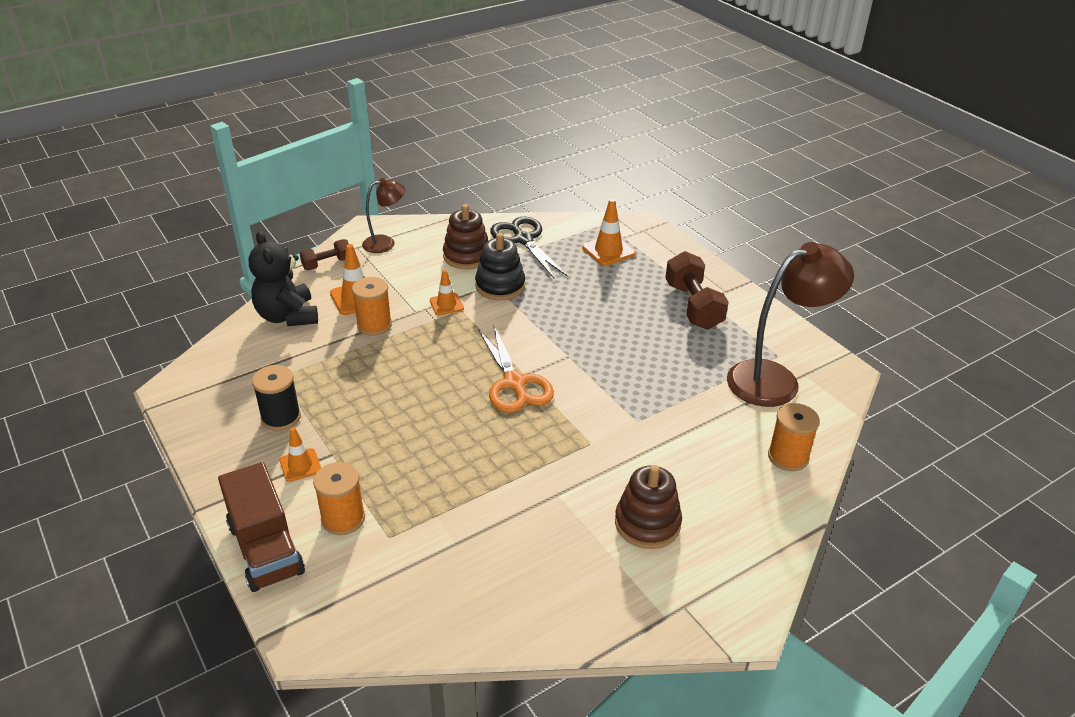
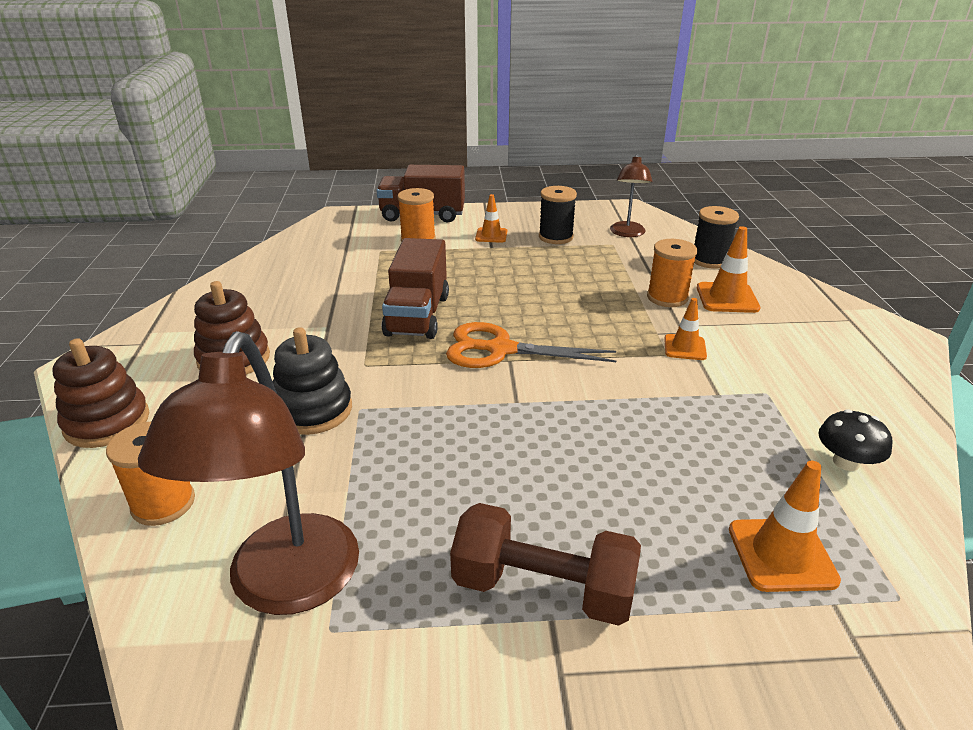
camera: 120 degrees right, 5 degrees down
(287, 316) = (709, 260): black teddy bear -> black spool
(327, 264) = (811, 295): brown dumbbell -> none
(385, 243) = (856, 340): brown lamp -> brown lamp (627, 233)
(467, 256) = (804, 393): brown stacking toy -> brown stacking toy (107, 422)
(499, 447) = (417, 315): none -> brown truck
(500, 286) = (709, 398): black stacking toy -> black stacking toy (313, 410)
(523, 240) = (846, 462): black scissors -> black mushroom

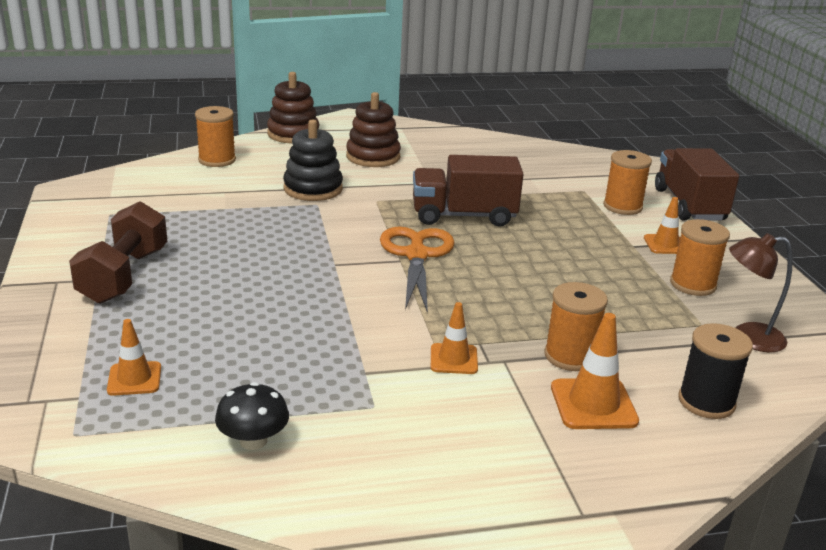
camera: 80 degrees right, 5 degrees down
(286, 586) = (144, 199): brown lamp -> none
(555, 237) = (693, 284): black spool -> orange spool
(781, 555) = (134, 379): orange traffic cone -> orange traffic cone, size x0.66

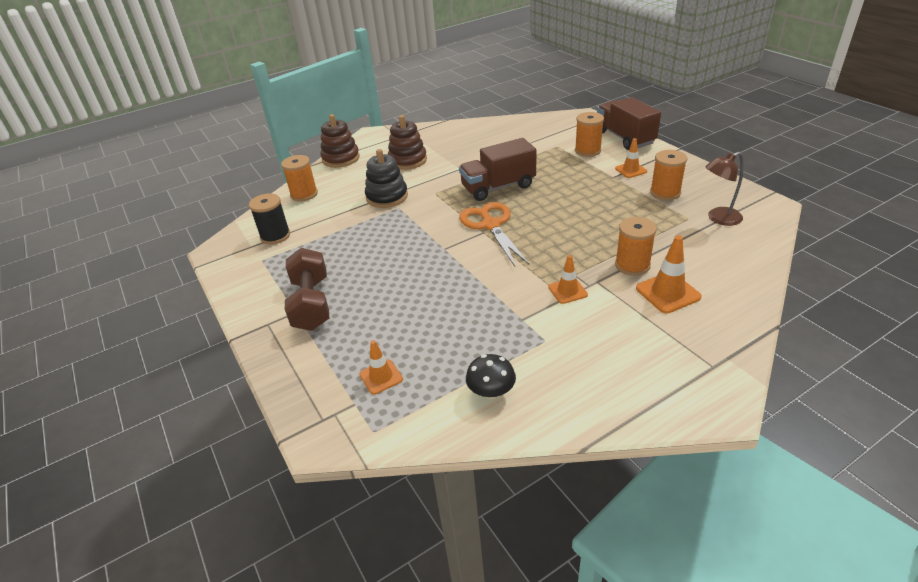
camera: 15 degrees left, 10 degrees up
(706, 402) = (726, 269): black spool -> black spool (275, 236)

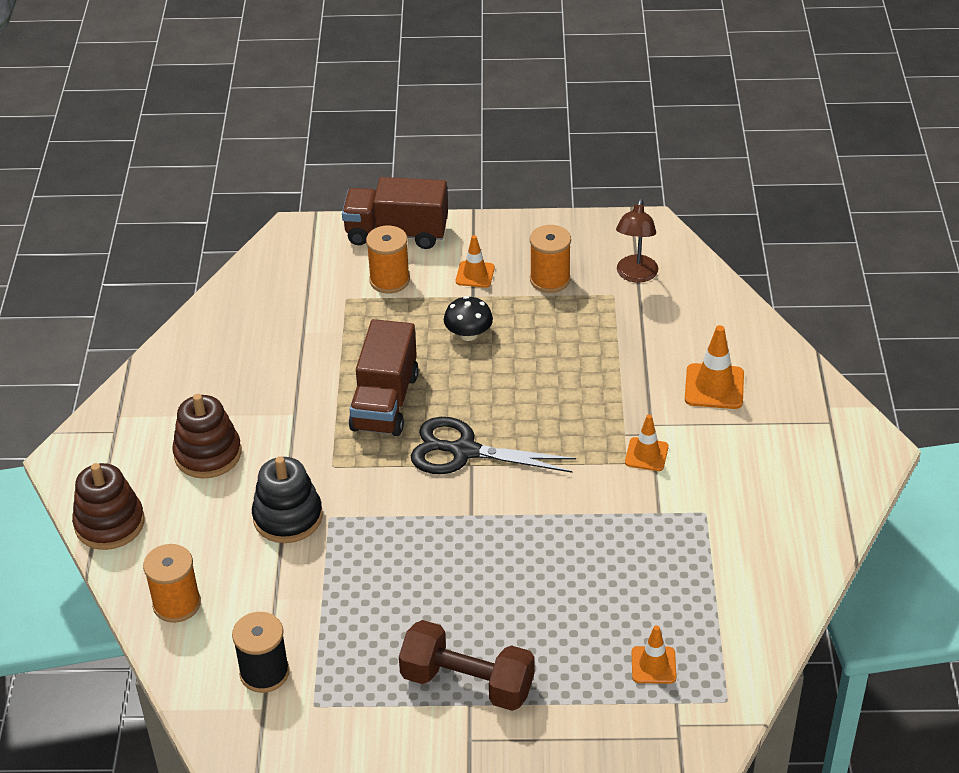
camera: 60 degrees left, 5 degrees up
(491, 225) = (464, 451): orange scissors -> black scissors
(491, 391) = (743, 588): black mushroom -> black mushroom (468, 334)
(632, 265) = (650, 384): orange spool -> none

